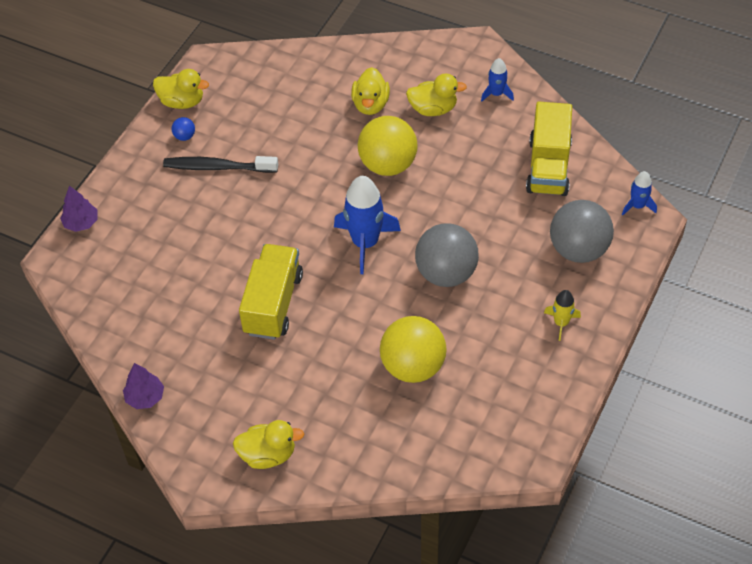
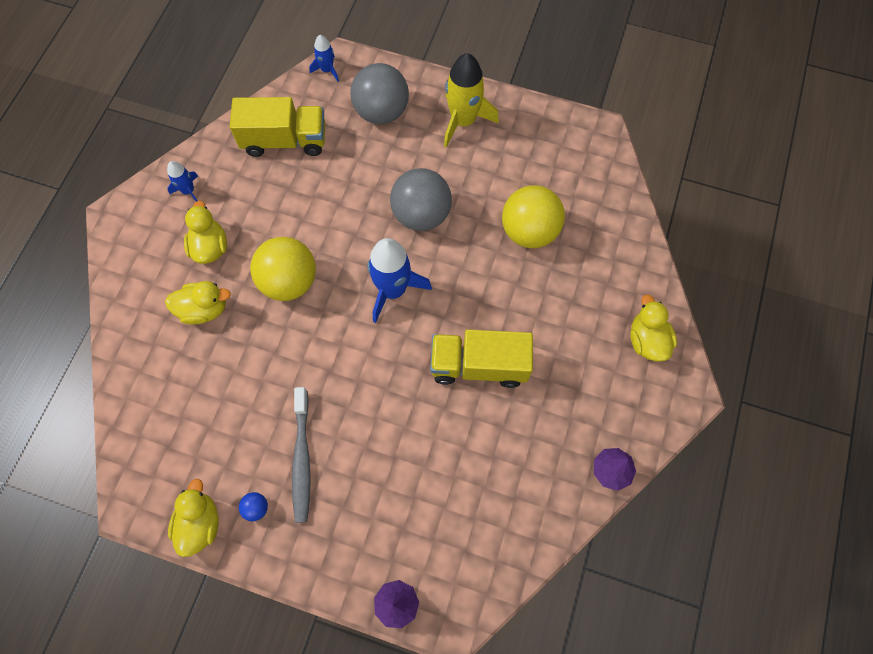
camera: 100 degrees left, 15 degrees up
(217, 167) = (302, 459): black toothbrush -> grey toothbrush
(561, 323) = (463, 121): yellow rocket -> yellow rocket, size x1.92

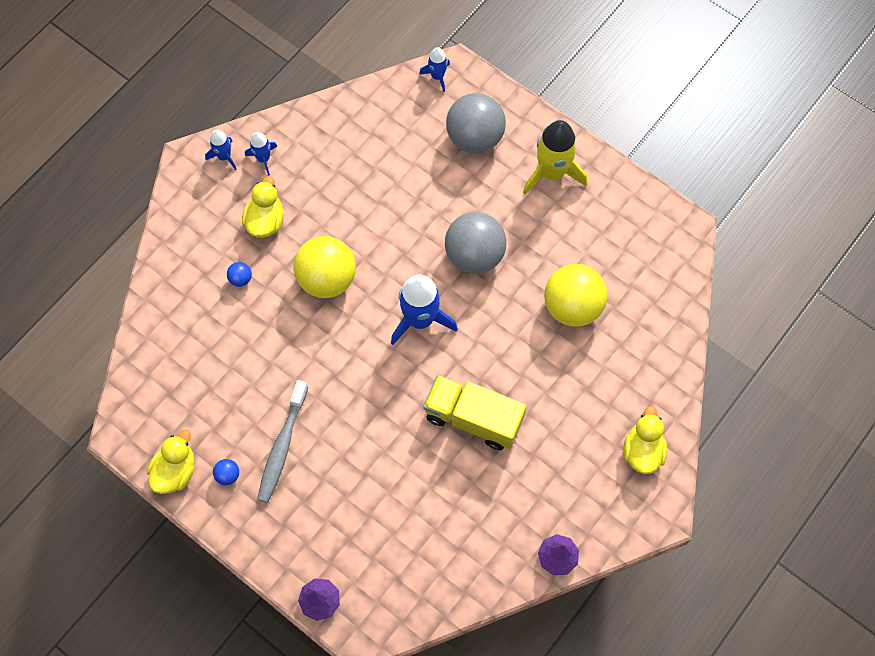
camera: 20 degrees right, 0 degrees up
(149, 201) = (224, 156): none -> blue rocket
(204, 309) = (241, 279): yellow duck -> blue ball
(285, 140) = (370, 137): yellow truck -> none

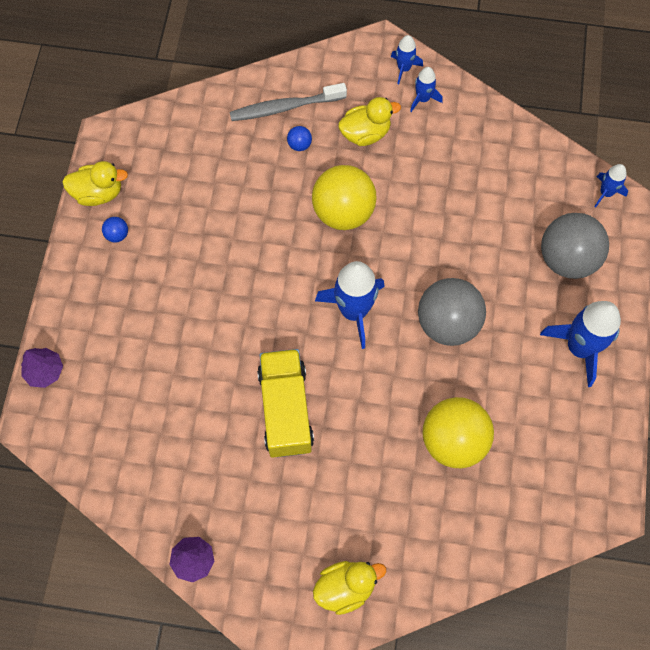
camera: 60 degrees right, 0 degrees up
(282, 446) = (167, 263): grey toothbrush -> grey toothbrush (285, 107)
(552, 173) = (579, 348): yellow rocket -> blue rocket

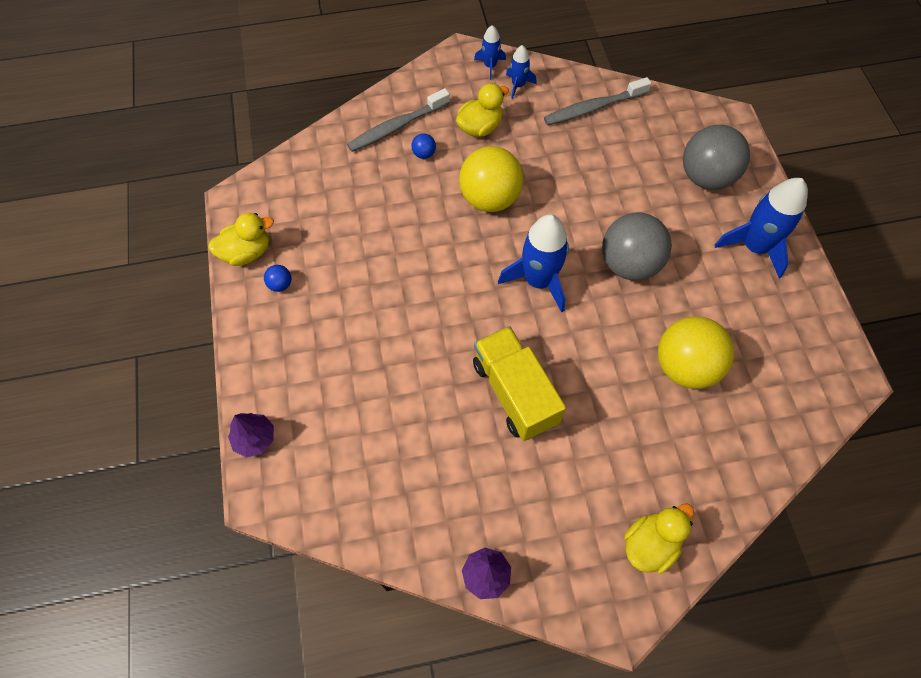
camera: 20 degrees left, 5 degrees down
(488, 147) = (593, 108): none -> grey toothbrush
(606, 193) = (711, 114): blue rocket -> none

